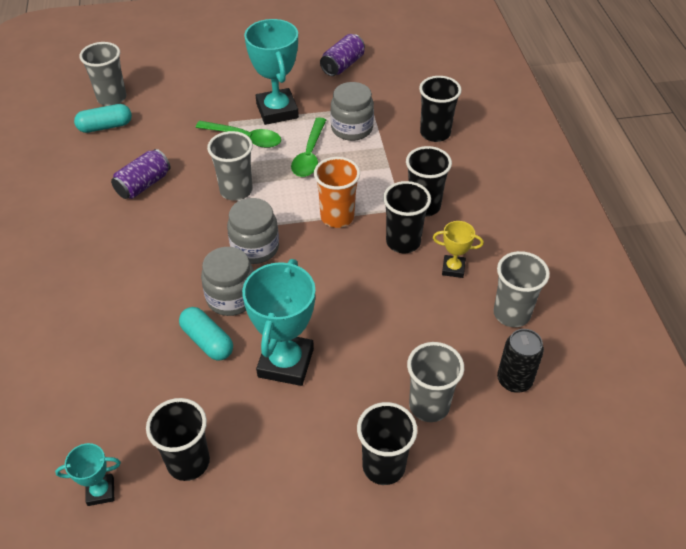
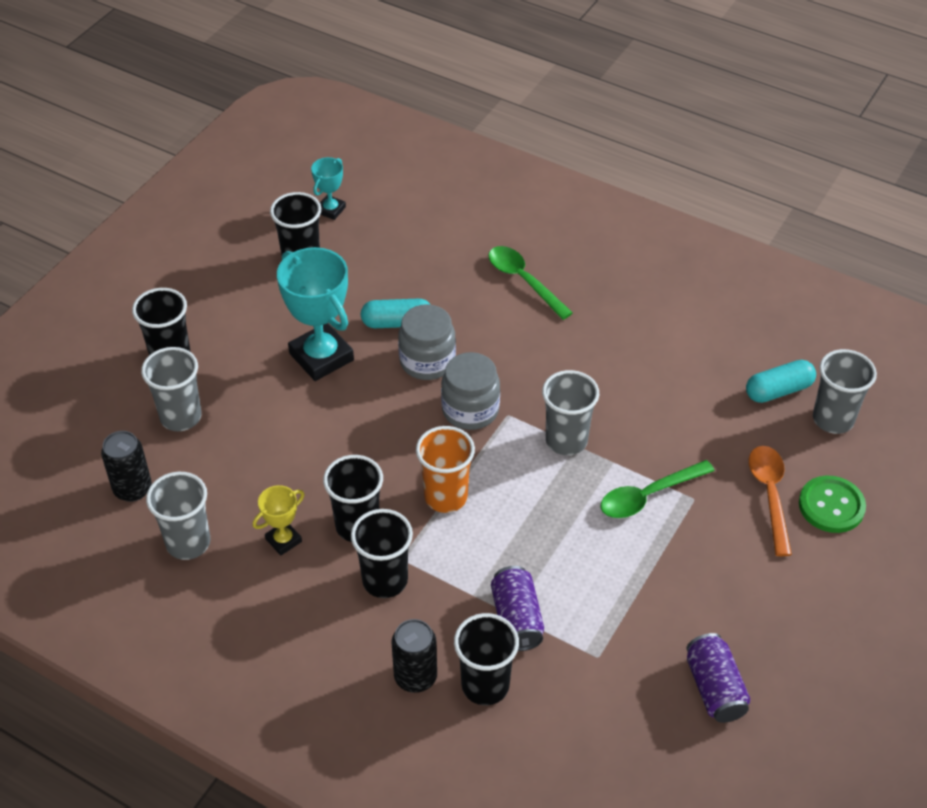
camera: 130 degrees right, 0 degrees up
(105, 126) = (778, 390): turquoise capsule -> turquoise capsule turned 45 degrees clockwise
(143, 184) = (645, 376): purple can -> purple can (516, 618)
(182, 75) = (831, 506): none -> green button
(196, 97) = (770, 494): none -> orange spoon
(277, 111) = (674, 555): turquoise trophy -> none
(309, 155) = (564, 535): green spoon -> green spoon (523, 280)
(352, 128) = (573, 606): grey jar -> none
(462, 159) = (415, 677): none -> black can

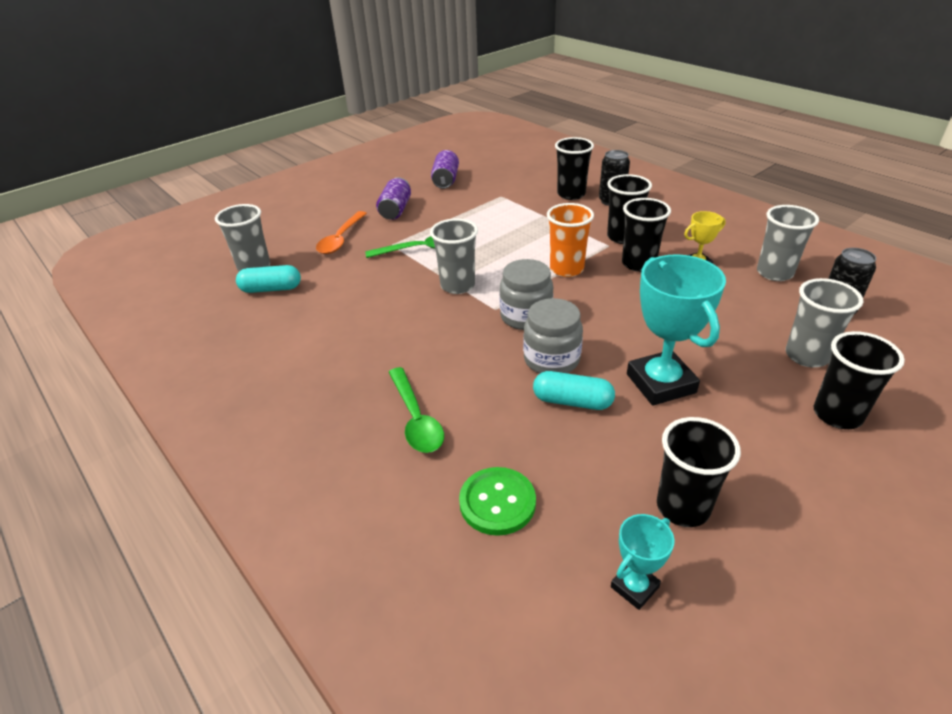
camera: 160 degrees left, 10 degrees down
(516, 618) = (541, 213): purple can -> purple can (395, 210)
(831, 506) = (309, 229): green button -> green button (497, 502)

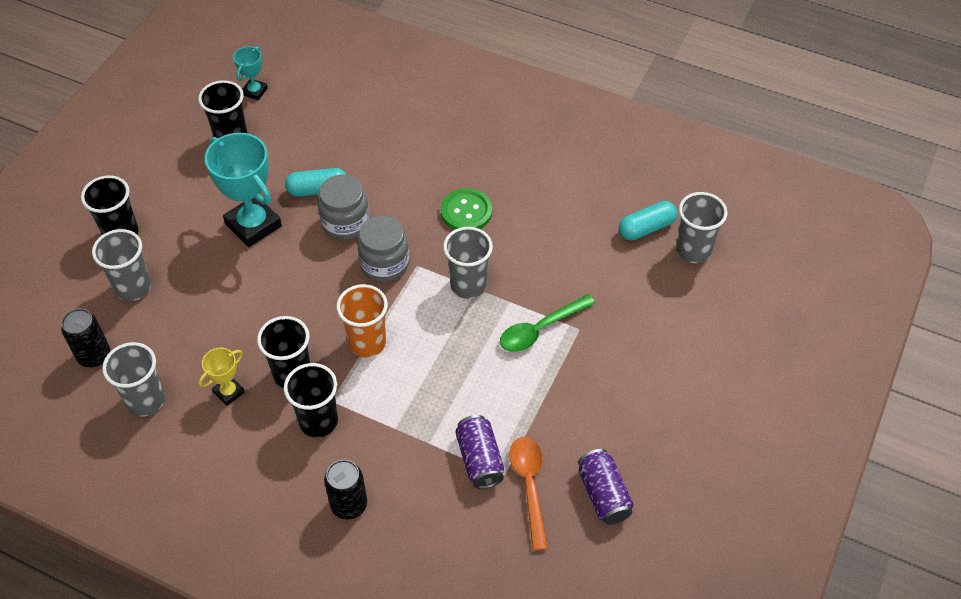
camera: 155 degrees right, 15 degrees up
(340, 239) = (643, 321): orange spoon -> orange spoon (529, 485)
(395, 210) = (622, 397): purple can -> purple can (479, 459)
(416, 419) = (425, 144): green spoon -> none
(497, 502) = (344, 110): green button -> green button (466, 212)
(571, 194) = (409, 507): black cup -> none

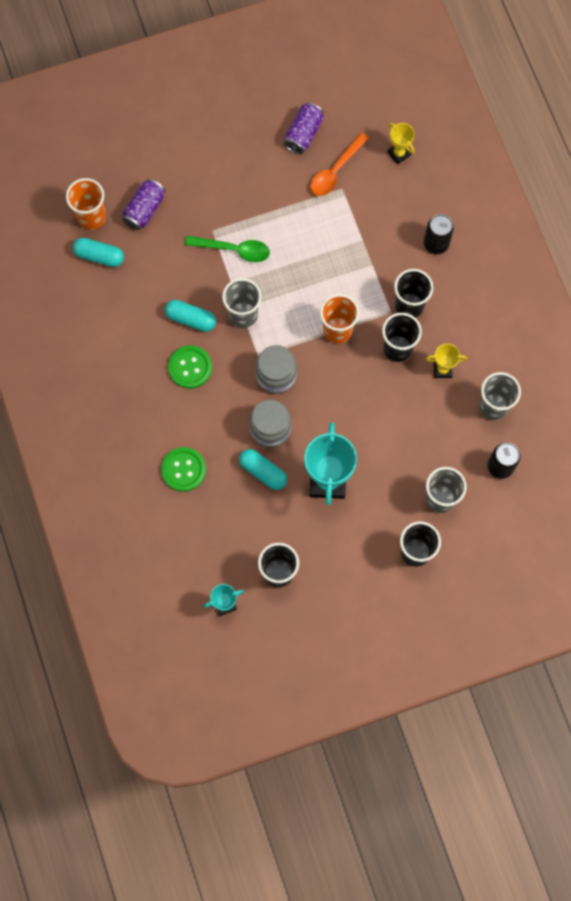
camera: 135 degrees left, 20 degrees up
(386, 143) = (183, 470): none -> green button
(479, 459) = (345, 207): purple can -> purple can (144, 210)
(484, 566) = (399, 153): none -> yellow trophy
(510, 245) = (191, 319): none -> turquoise capsule
(693, 250) = (91, 217): grey cup -> orange cup

